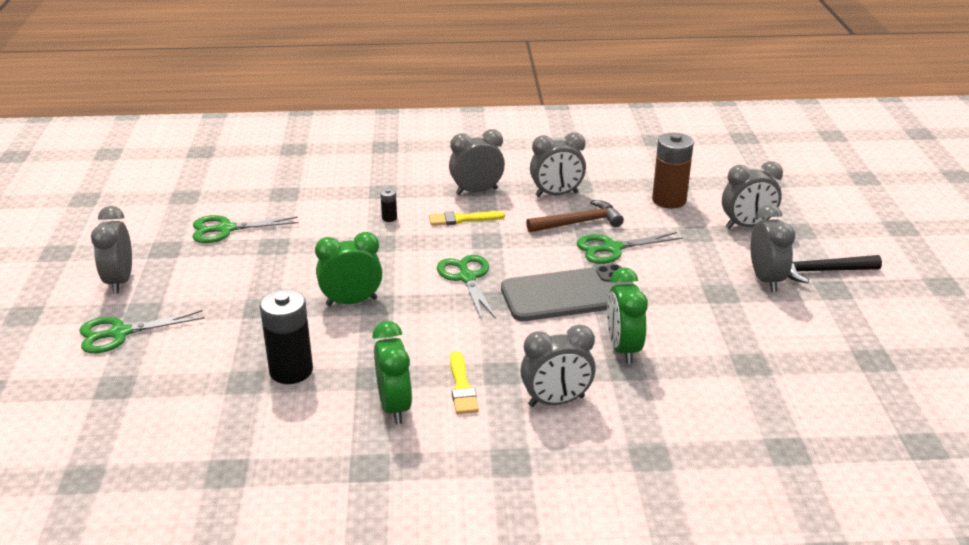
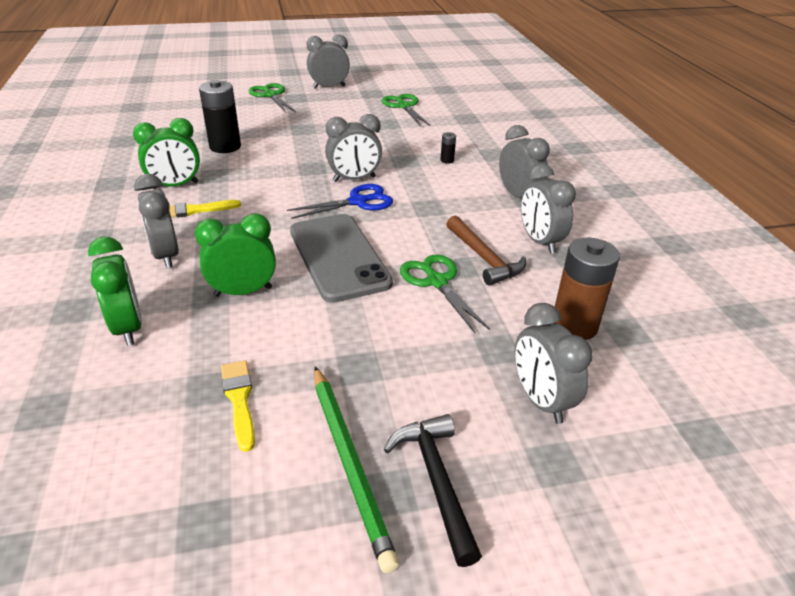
camera: 80 degrees right, 5 degrees up
(351, 302) = (313, 158): green clock -> green clock (128, 328)
(462, 219) = (460, 192): yellow brush -> yellow brush (239, 400)
(467, 278) = (358, 202): green scissors -> blue scissors
(766, 280) = (398, 413): grey clock -> grey clock (354, 179)
(813, 301) = (350, 462): none -> green pencil

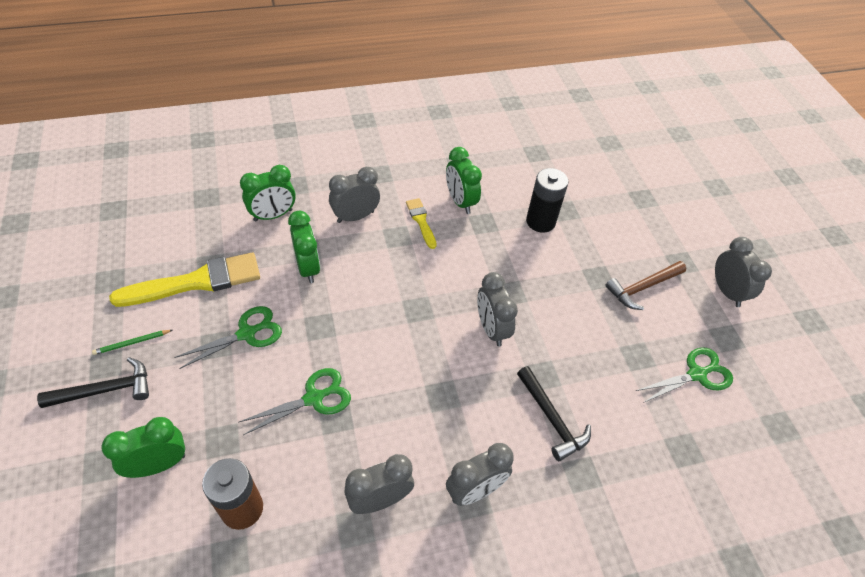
camera: 85 degrees right, 15 degrees up
(239, 400) = (196, 282): yellow brush -> yellow brush, size x1.97
(271, 95) = (679, 240): green scissors -> green scissors (247, 333)
(338, 257) = (353, 324): grey phone -> none
(350, 462) = (132, 343): green pencil -> green pencil, size x0.49
(358, 202) = (446, 334): blue scissors -> none
(447, 160) = (551, 418): black battery -> black hammer
(483, 258) = (350, 441): brown hammer -> brown hammer (643, 287)
(541, 400) = (159, 464): grey clock -> green clock

